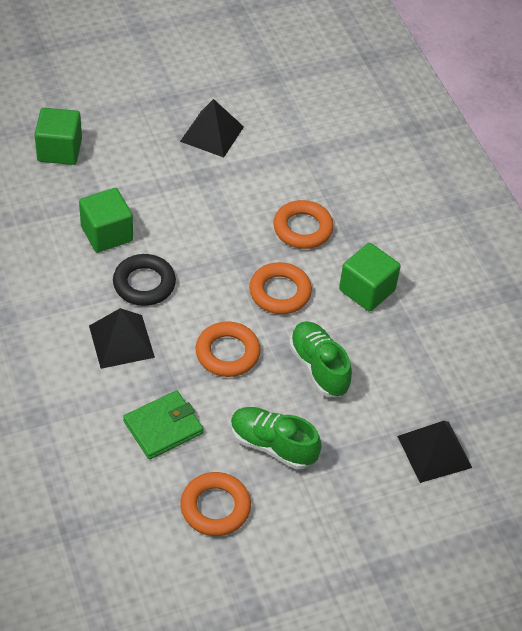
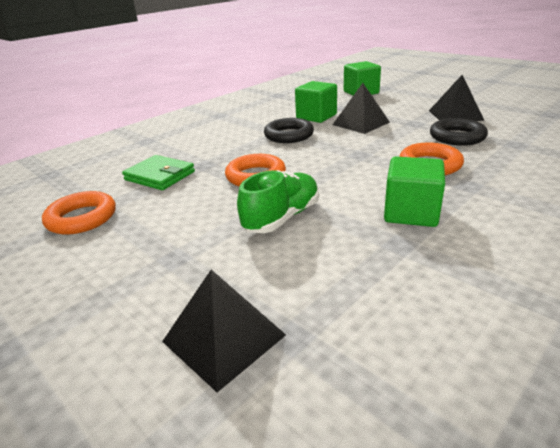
camera: 70 degrees right, 20 degrees down
(121, 341) = (230, 143): black pyramid -> black pyramid (360, 123)
(264, 172) = (457, 137): none -> black ring
(272, 445) = (167, 223): green shoe -> none
(280, 292) = (346, 176): orange ring -> none

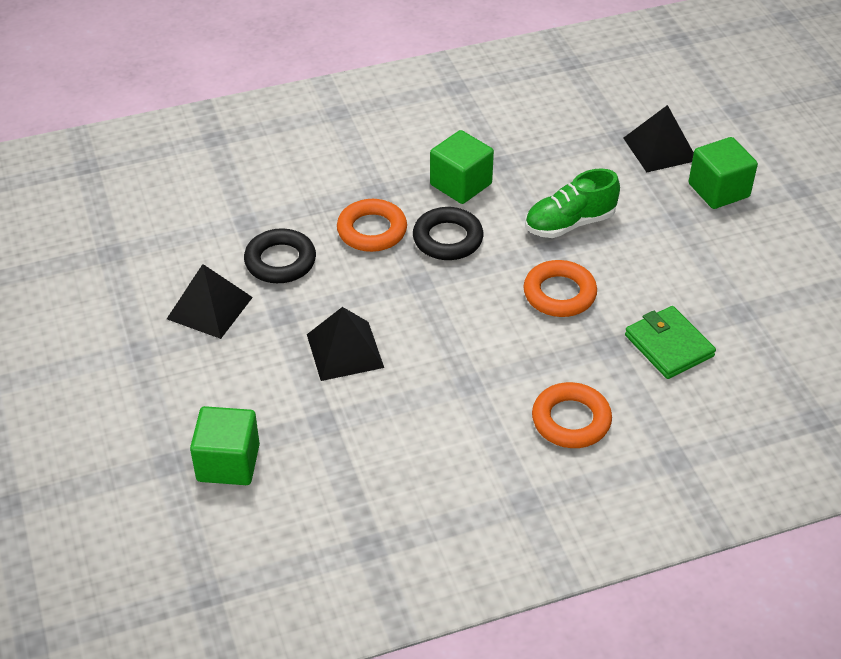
camera: 155 degrees left, 15 degrees up
(82, 218) = (760, 303): orange ring -> orange ring (571, 420)
(289, 135) = (463, 367): black ring -> black ring (447, 239)
(316, 116) = (382, 406): green cube -> green cube (718, 190)

